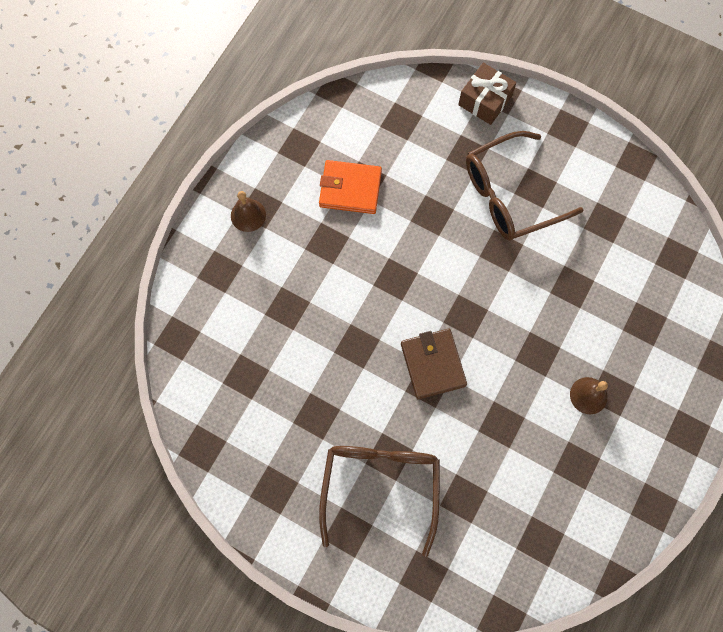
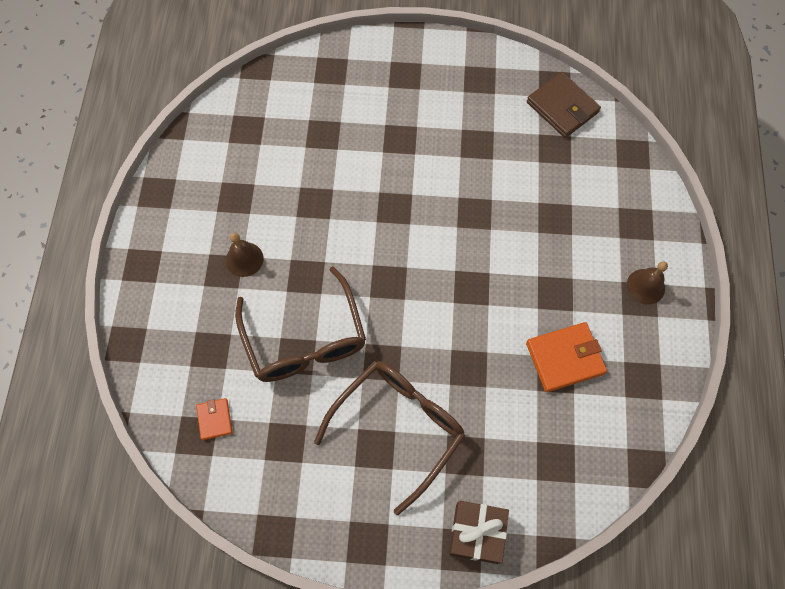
camera: 155 degrees right, 5 degrees down
(380, 486) = (395, 115): brown glasses -> brown glasses (305, 339)
(433, 364) = (398, 226): brown wallet -> brown wallet (562, 107)
(658, 264) = (214, 419): none -> orange wallet

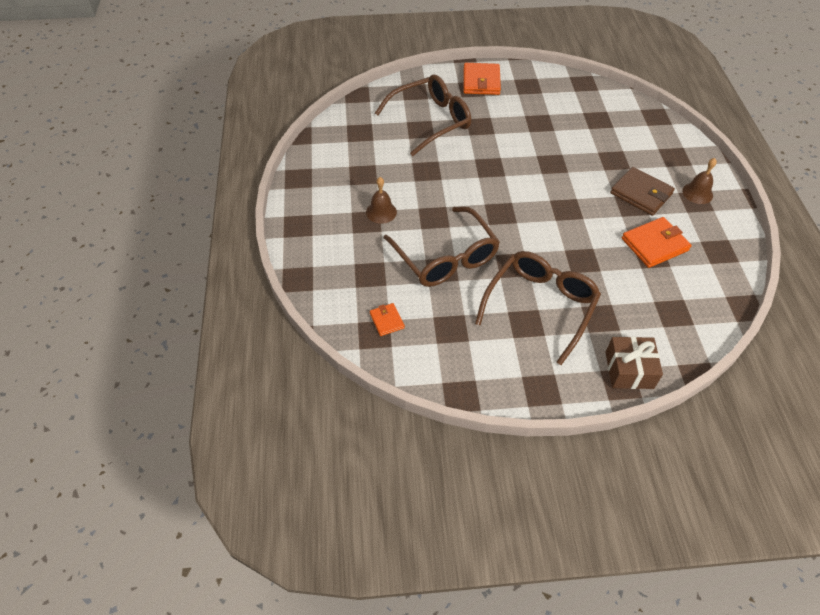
camera: 10 degrees left, 15 degrees down
(340, 122) = (431, 121): none -> brown glasses
(421, 64) = (481, 81): none -> orange wallet
(562, 107) = (594, 95): brown wallet -> brown wallet (641, 193)

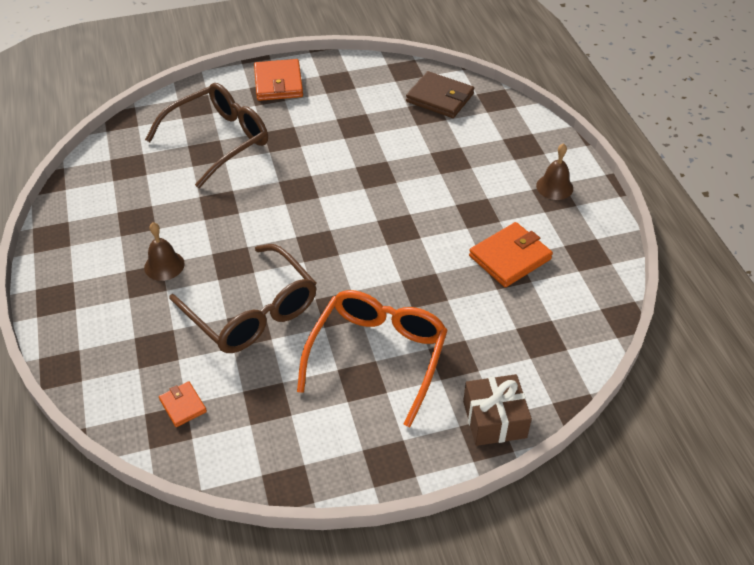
camera: 10 degrees left, 5 degrees down
(540, 306) = (377, 355): brown glasses -> orange glasses
(641, 193) = (487, 197): brown wallet -> brown wallet (440, 98)

